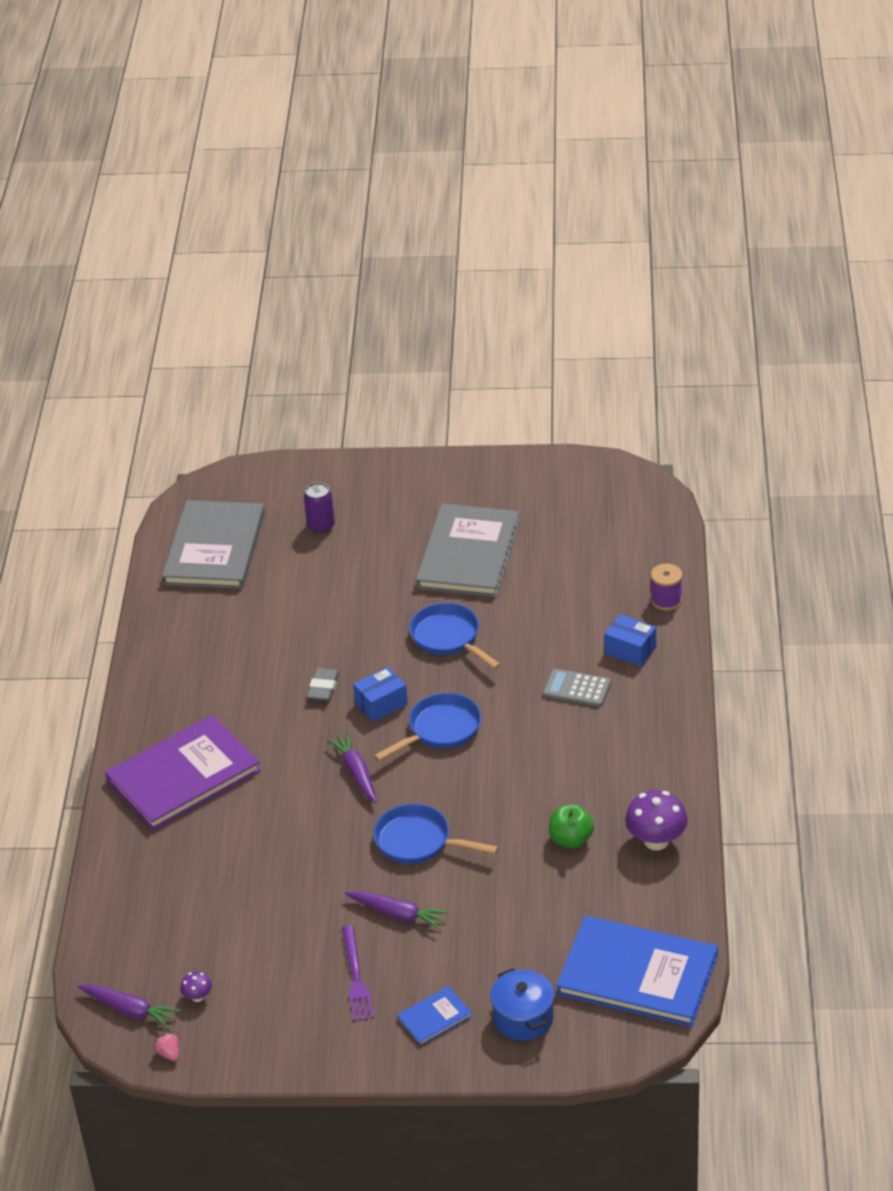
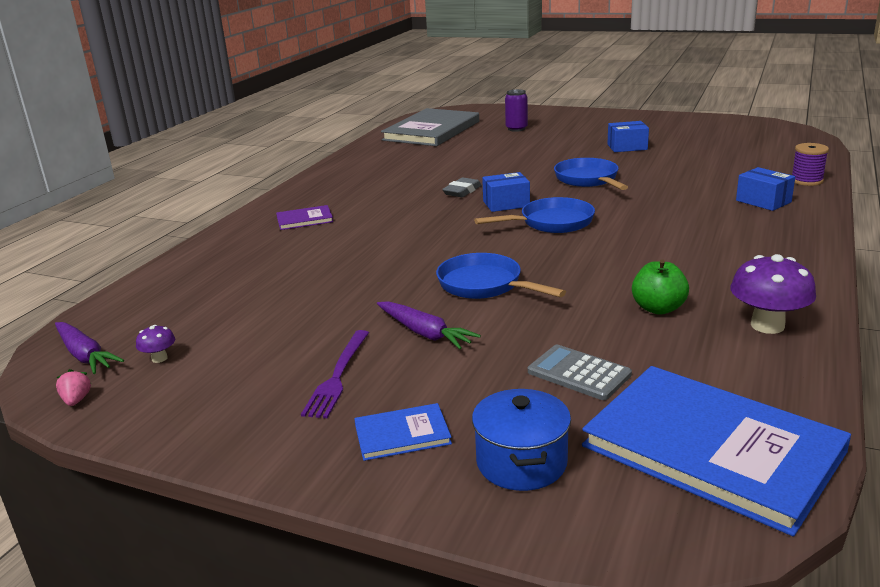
camera: 20 degrees right, 15 degrees down
(183, 776) = (304, 219): purple book -> purple book, size x0.44
(356, 772) = (455, 236): purple carrot -> none
(468, 554) = (627, 147): grey book -> blue box
(577, 689) = (700, 216): grey calculator -> grey calculator (579, 373)

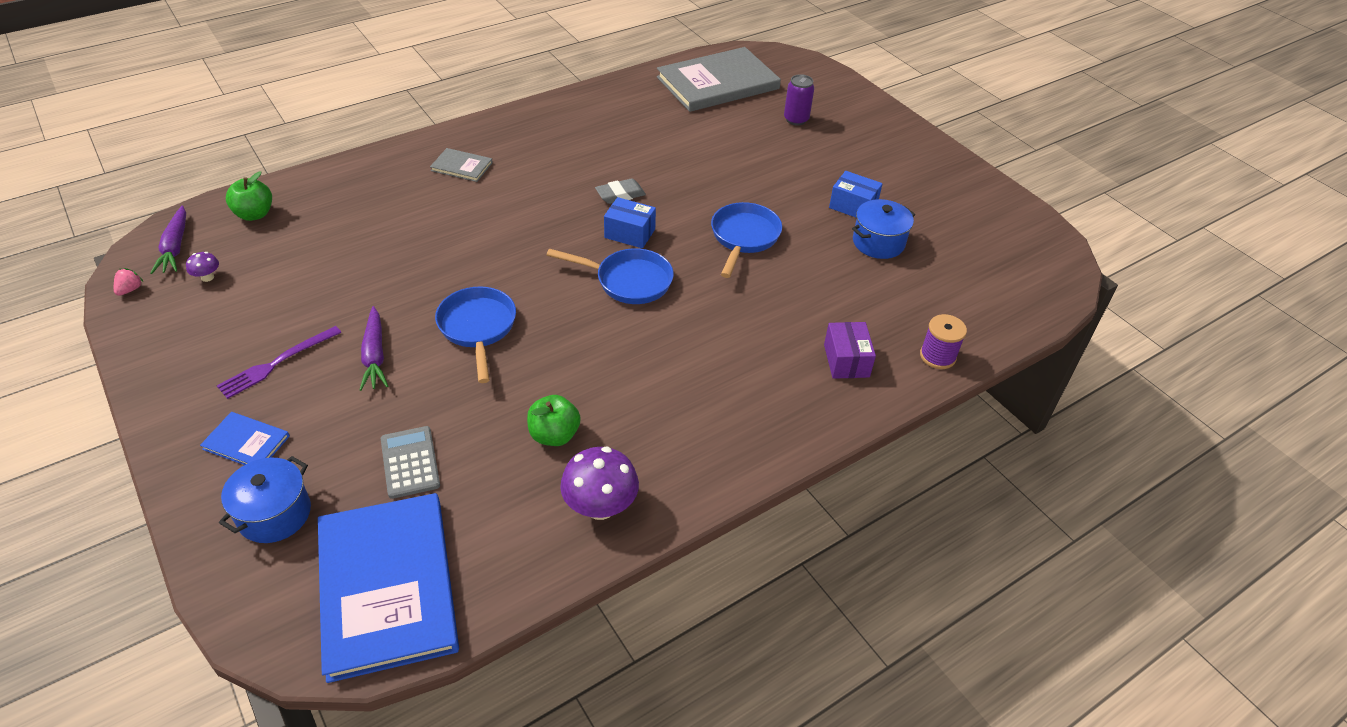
camera: 30 degrees right, 20 degrees up
(143, 306) = (254, 214): none -> green apple
(304, 219) = (462, 167): purple book -> grey book
(673, 154) = (878, 242): none -> blue pot
(763, 201) = (846, 360): blue box -> purple box

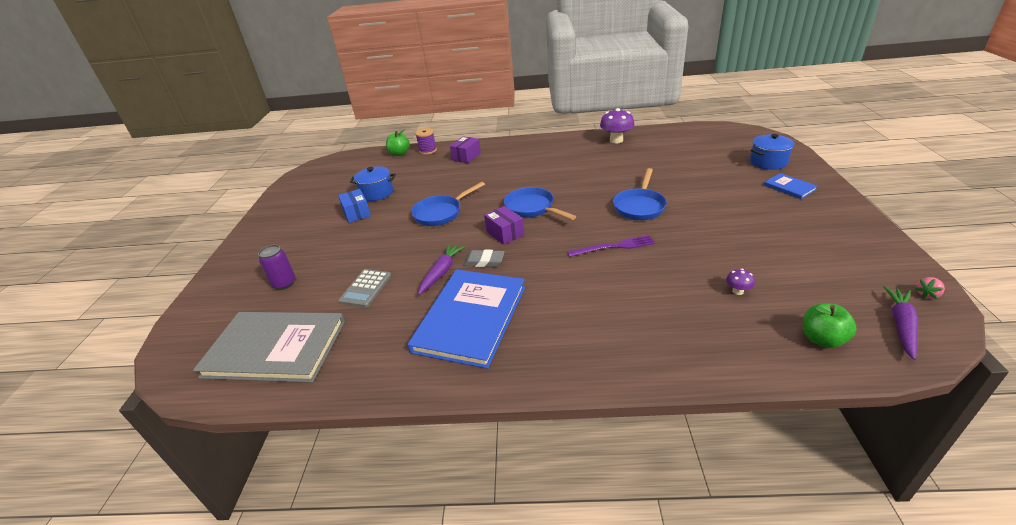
camera: 140 degrees left, 10 degrees down
(207, 277) = (852, 287): purple mushroom -> purple mushroom (737, 291)
(277, 363) = (776, 217): purple fork -> purple fork (614, 247)
(375, 355) = (709, 207): purple carrot -> purple carrot (441, 272)
(387, 586) = (715, 138): blue book -> blue book (471, 318)
(410, 462) = (697, 165): grey calculator -> grey calculator (366, 288)
(462, 167) = (595, 329): grey book -> none
(554, 435) = (622, 160): green apple -> green apple (399, 153)
(629, 233) = (505, 233): blue box -> purple box

